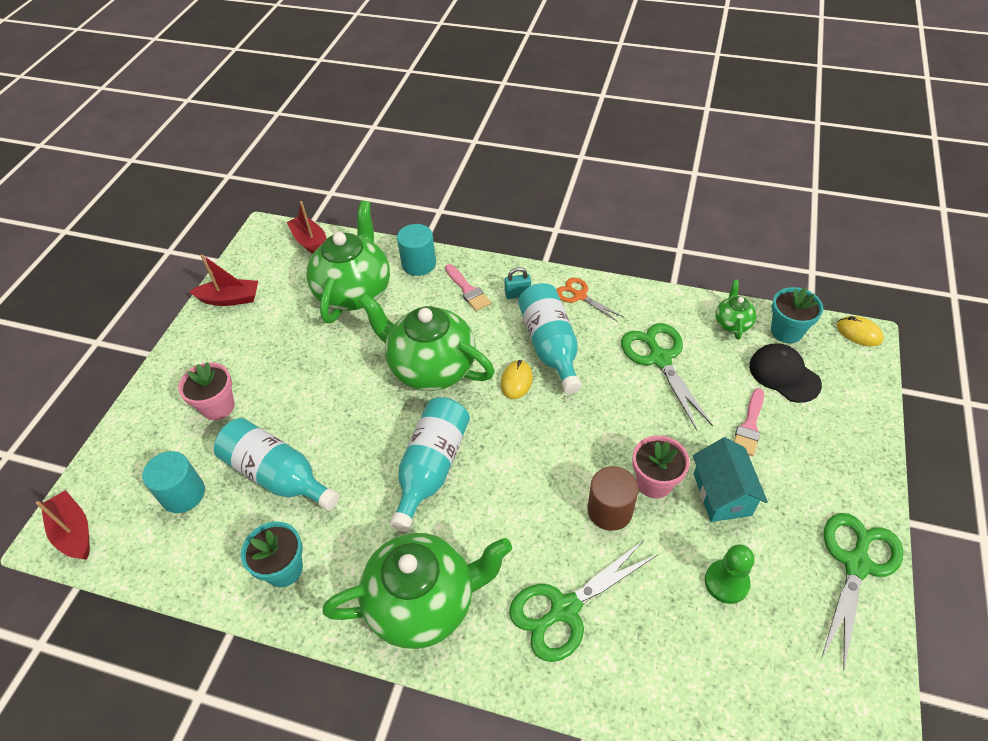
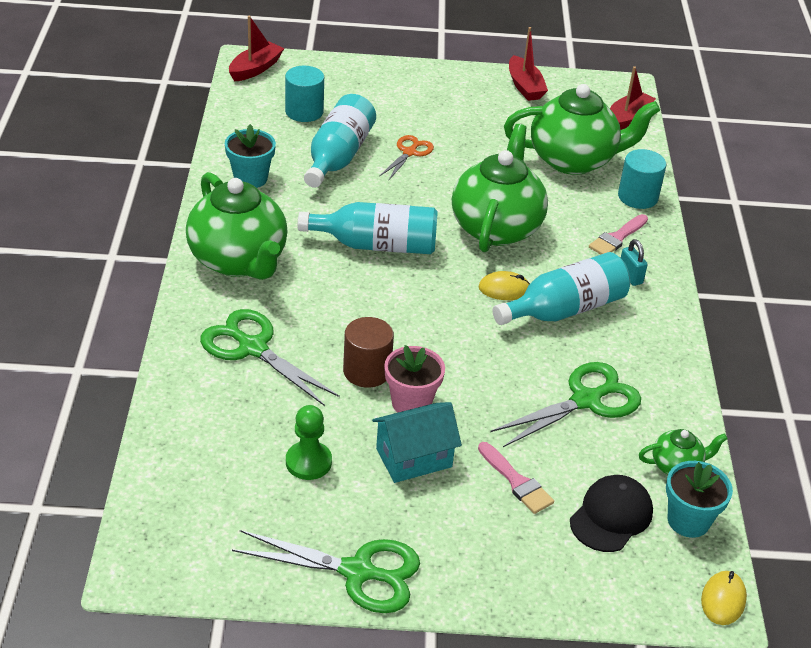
camera: 70 degrees right, 10 degrees down
(218, 407) = (397, 109): pink flower pot -> none
(580, 296) = (654, 326): orange scissors -> orange scissors (409, 152)
(749, 426) = (516, 482): pink brush -> pink brush turned 135 degrees counterclockwise

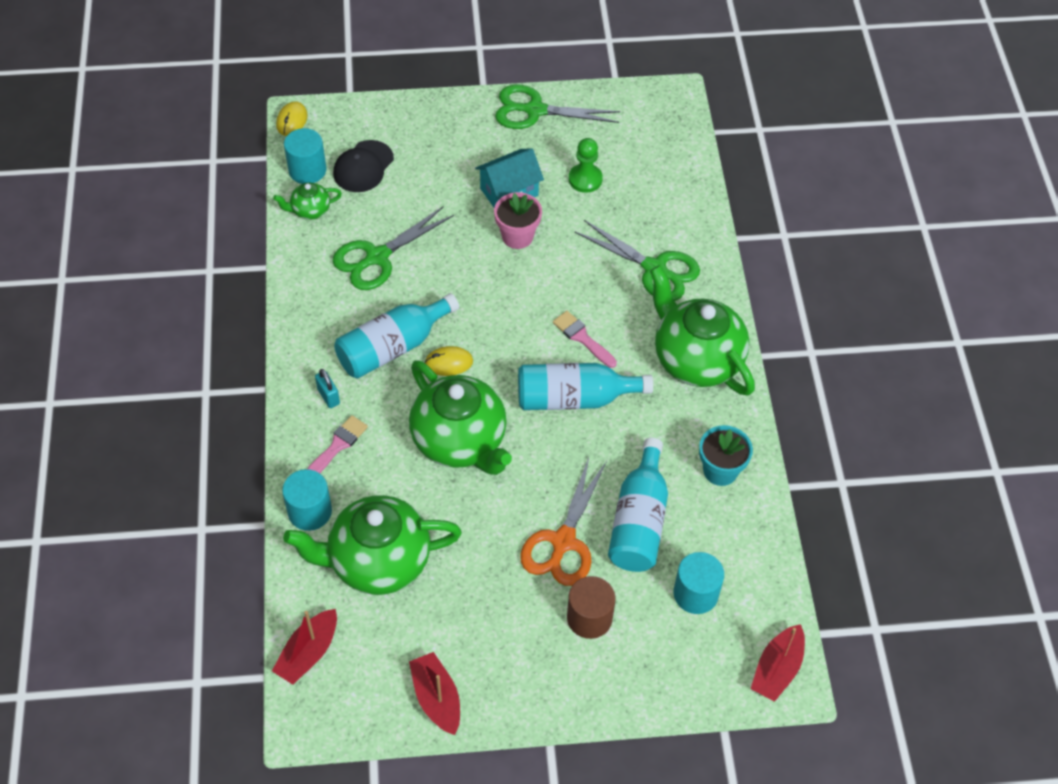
camera: 175 degrees right, 15 degrees up
(367, 371) = (557, 260): brown cylinder -> brown cylinder (589, 618)
(409, 152) = (563, 542): orange scissors -> orange scissors, size x1.68
(496, 227) = (460, 441): green teapot -> green teapot turned 45 degrees counterclockwise
(516, 482) = (432, 183): pink brush -> pink brush (582, 338)
(688, 521) = (307, 170): turquoise flower pot -> turquoise cylinder

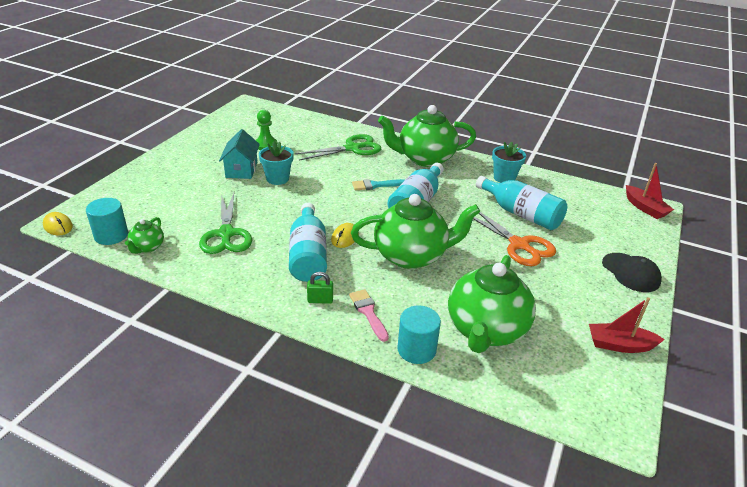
camera: 60 degrees left, 20 degrees down
(308, 653) = (550, 401): red boat -> none
(328, 396) = (320, 300): turquoise padlock -> green padlock
(363, 167) = (144, 212): black cap -> black cap (630, 272)
(517, 236) = (277, 179): pink flower pot -> turquoise flower pot
(535, 110) = (195, 141): green scissors -> none
(582, 338) = (375, 185): pink brush -> turquoise brush
(589, 618) = (582, 256): brown cylinder -> none
(695, 594) = (583, 214): turquoise cylinder -> none

